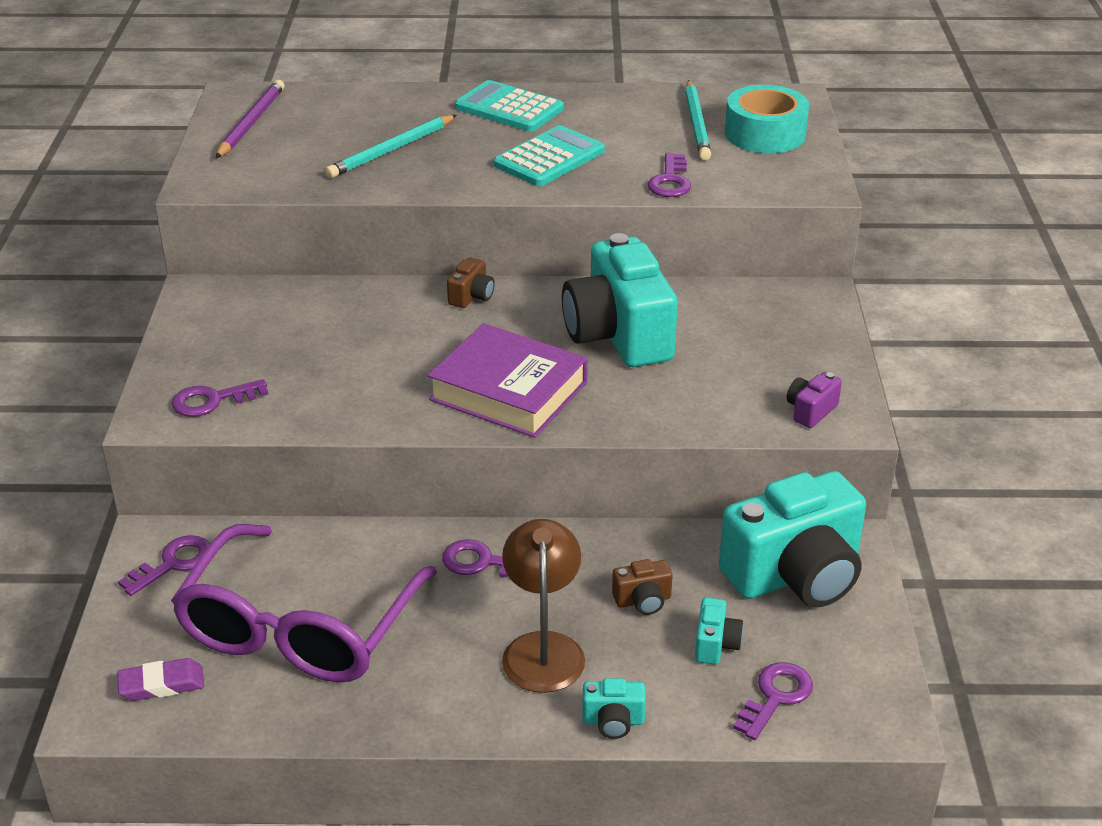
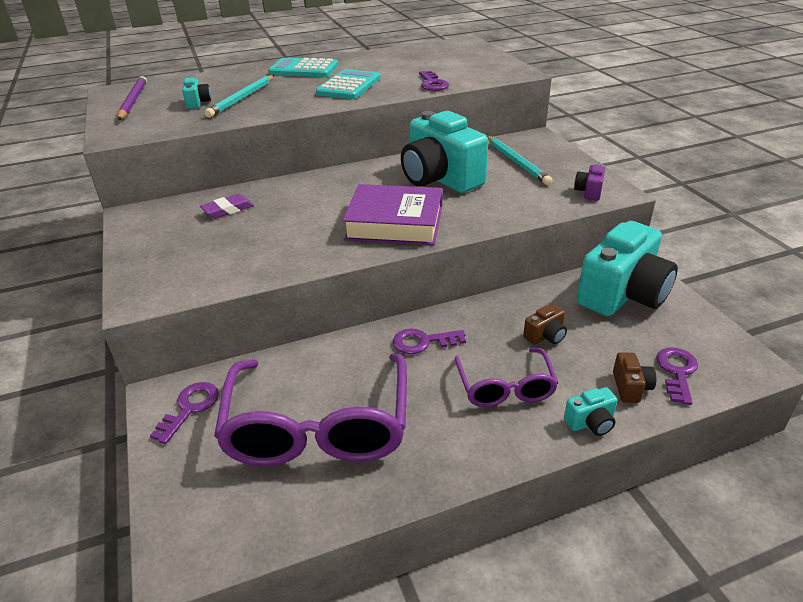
camera: 20 degrees left, 0 degrees up
(162, 684) = (227, 510): purple eraser -> purple eraser (228, 210)
(212, 400) = (181, 277): purple key -> none
(471, 296) = (330, 178): brown camera -> brown camera (630, 387)
(543, 648) = (505, 387): brown lamp -> purple glasses
(696, 123) = (422, 59): turquoise pencil -> turquoise pencil (516, 162)
(715, 644) = (612, 350): turquoise camera -> turquoise camera (198, 103)
(765, 134) = (465, 57): turquoise tape -> none

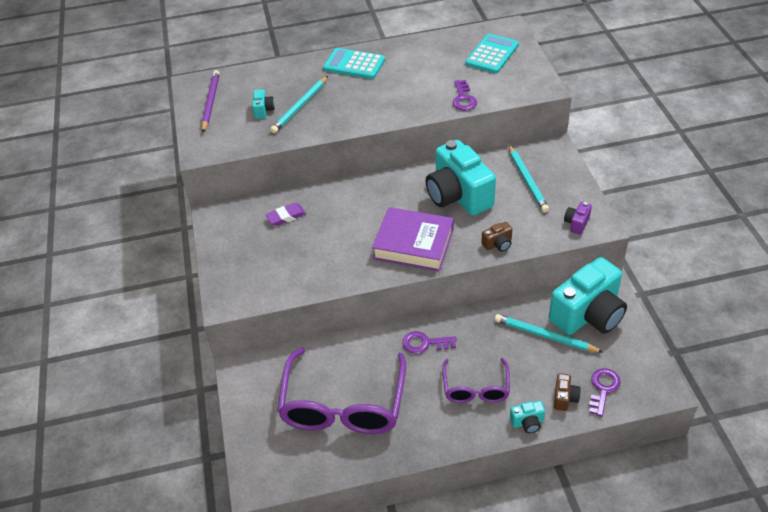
camera: 10 degrees right, 10 degrees up
(190, 408) = (258, 381): purple key -> none
(349, 86) = (391, 95): turquoise calculator -> turquoise calculator (492, 54)
(545, 336) = (516, 347): brown camera -> brown camera (498, 244)
(578, 320) = (545, 336): none -> turquoise pencil

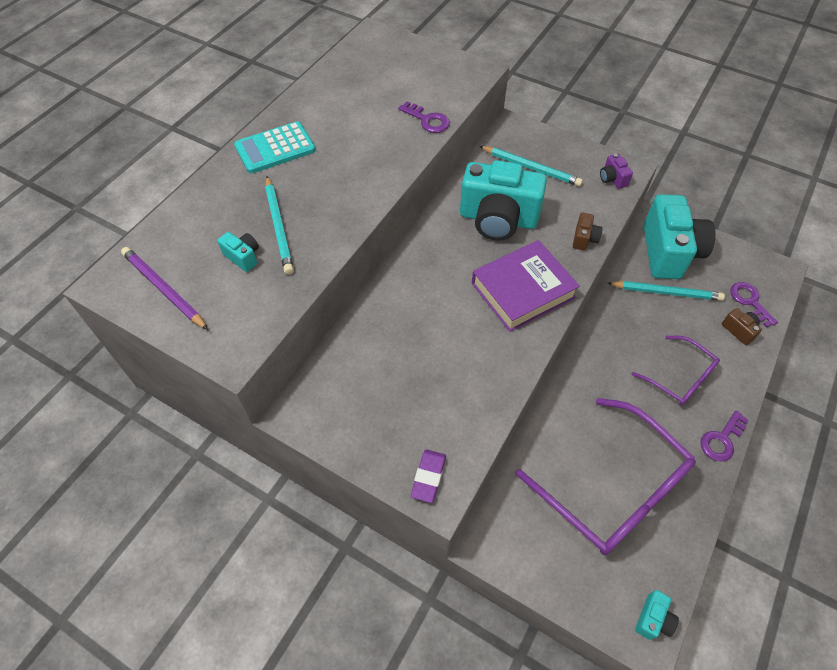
camera: 50 degrees left, 10 degrees up
(286, 216) = (375, 355): purple eraser -> purple eraser (428, 477)
(425, 343) = (598, 374): purple key -> purple key (721, 440)
(492, 54) = (394, 65): turquoise calculator -> none
(527, 422) = (744, 372): turquoise camera -> turquoise camera (653, 619)
(545, 336) = (666, 292): turquoise pencil -> turquoise pencil turned 150 degrees counterclockwise

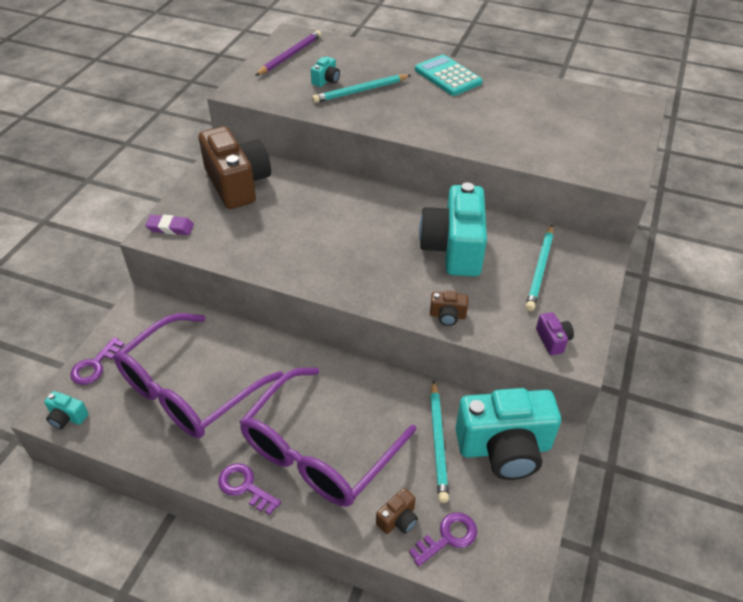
camera: 80 degrees right, 10 degrees down
(357, 398) = (238, 184): none -> brown camera
(427, 120) = (524, 151): purple key -> purple key (95, 366)
(522, 290) = (365, 271): purple book -> none
(612, 179) = (553, 340): purple camera -> purple camera turned 105 degrees clockwise
(679, 377) = (320, 450): purple glasses -> purple glasses, size x1.83

